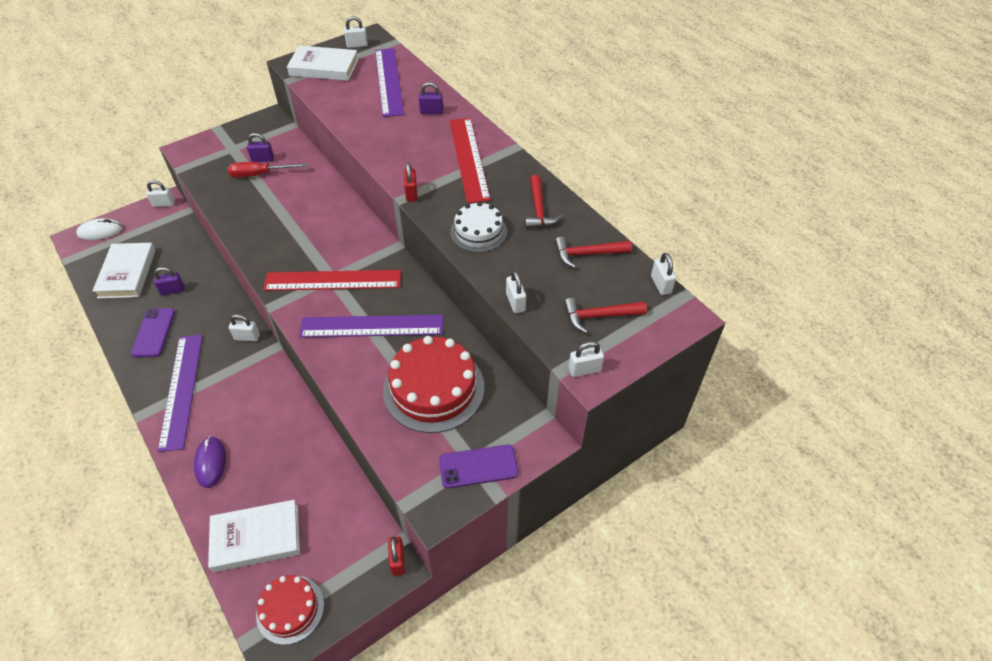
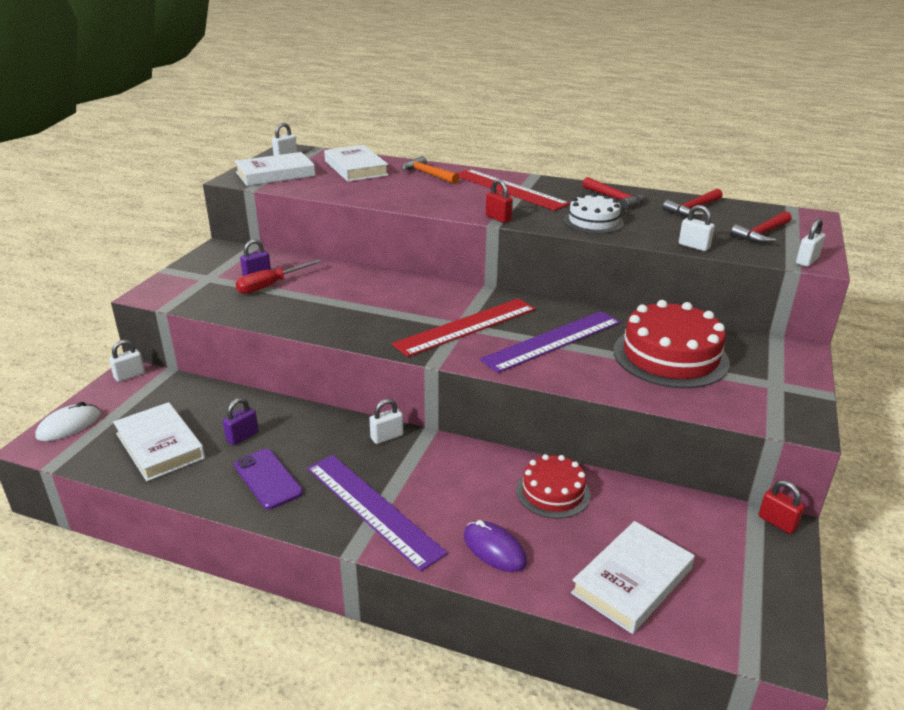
camera: 35 degrees left, 20 degrees down
(290, 609) = (748, 615): red cake -> red cake (553, 492)
(388, 81) = (356, 168): purple ruler -> white book
(431, 112) = (428, 174): purple padlock -> orange hammer
(478, 466) = (785, 385): purple phone -> none
(661, 284) = (768, 208): white padlock -> none

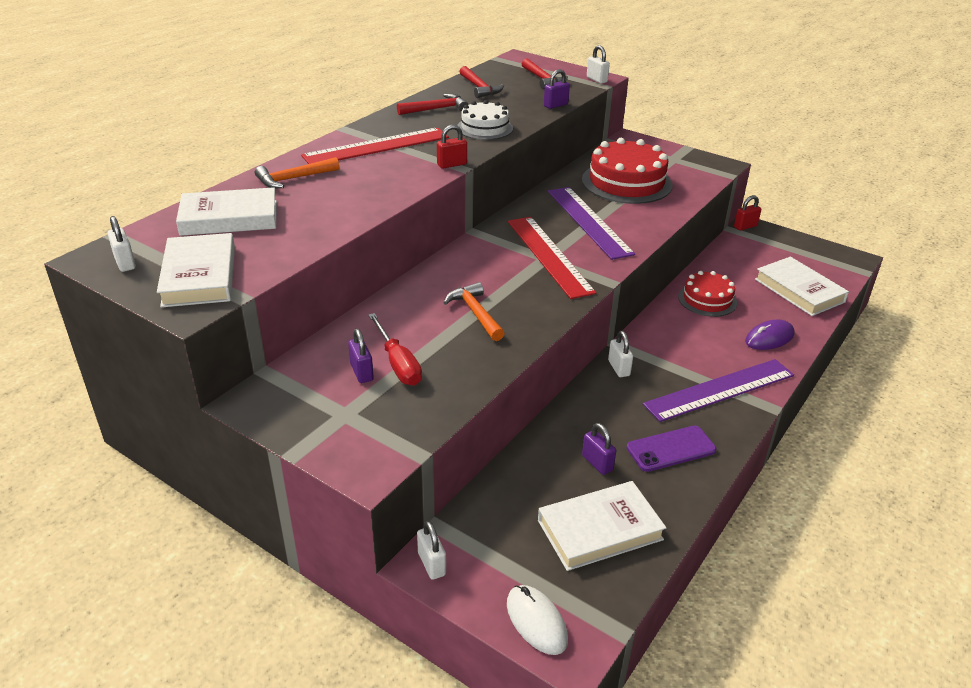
camera: 75 degrees left, 5 degrees up
(350, 305) = (475, 313): none -> orange hammer
(694, 246) = (555, 105): white padlock -> purple padlock

